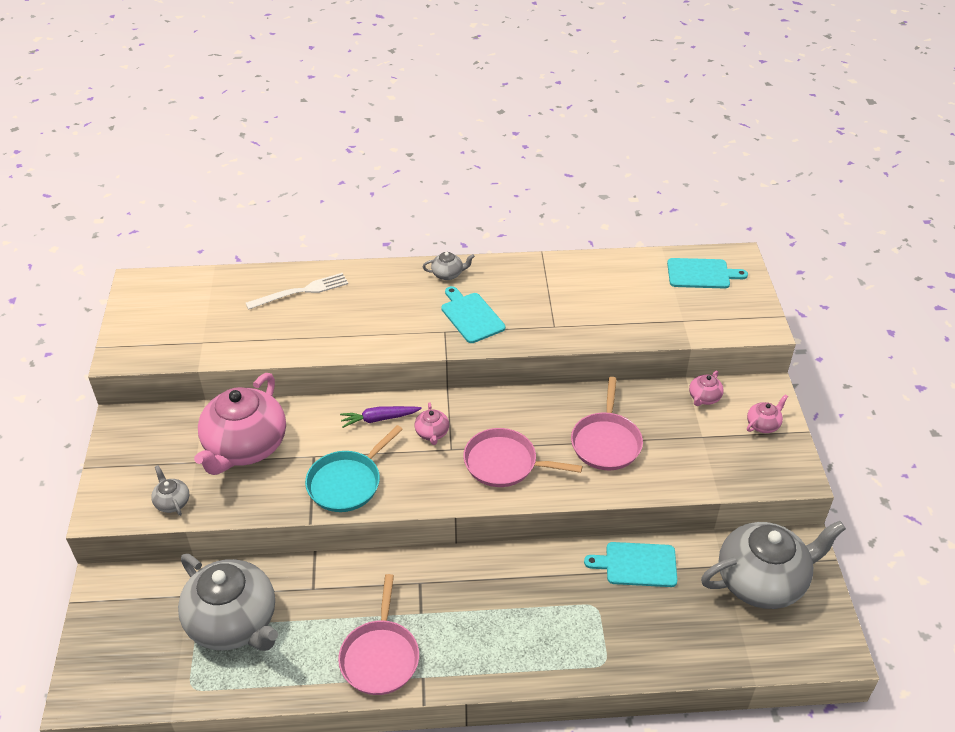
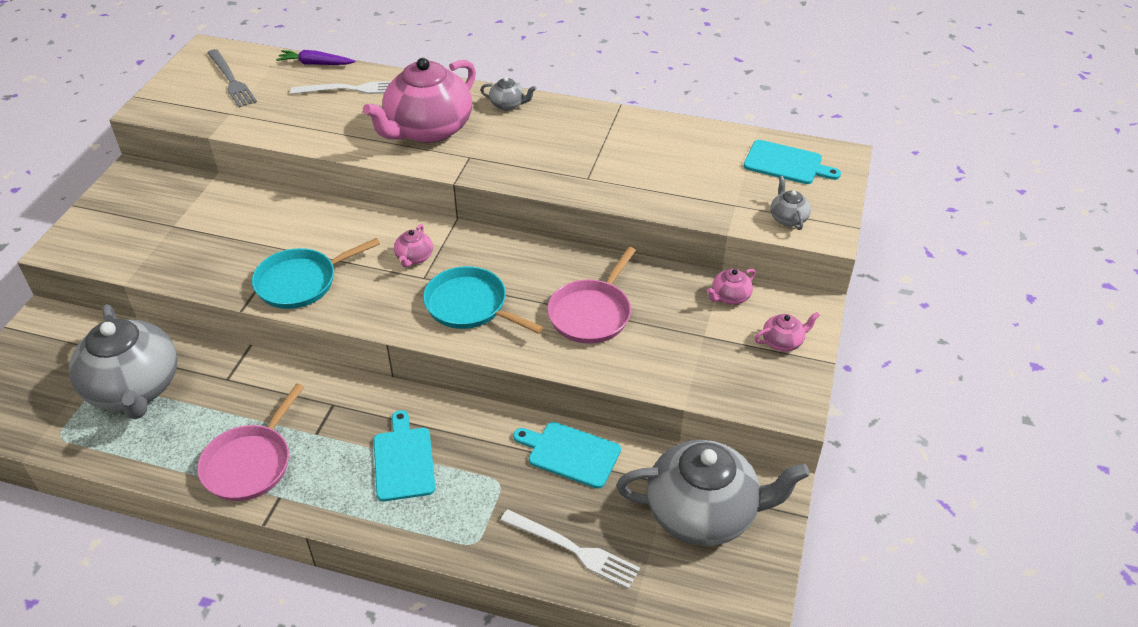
camera: 20 degrees right, 0 degrees up
(172, 502) = (128, 256): grey teapot -> grey teapot (788, 218)
(182, 309) = (231, 80): none -> grey fork
(245, 447) = (227, 224): pink teapot -> pink teapot (428, 129)
(379, 419) = (370, 231): purple carrot -> purple carrot (315, 64)
(471, 316) = (506, 149): turquoise cutting board -> turquoise cutting board (403, 460)
(504, 463) = (469, 305): pink pan -> turquoise pan
(682, 642) = (573, 549): none -> white fork

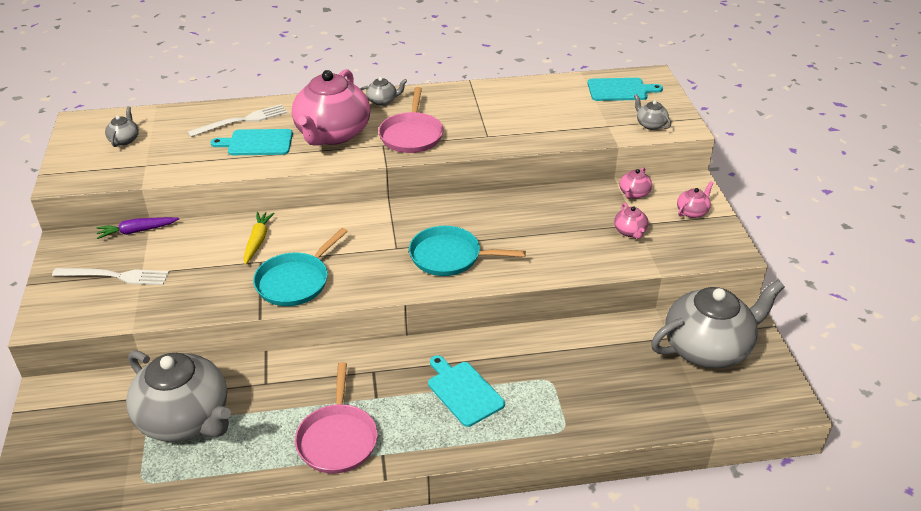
camera: 25 degrees left, 5 degrees down
(231, 80) = (124, 140): grey fork -> grey teapot
(298, 226) = (258, 241): none -> yellow carrot
(315, 64) = (192, 109): purple carrot -> purple carrot (137, 231)
(414, 257) = (376, 236): pink teapot -> pink teapot (630, 231)
(570, 454) = (586, 342): turquoise cutting board -> turquoise cutting board (257, 143)
(573, 549) = (638, 406): white fork -> white fork (115, 276)
(591, 313) = (546, 234): pink pan -> pink pan (411, 135)

